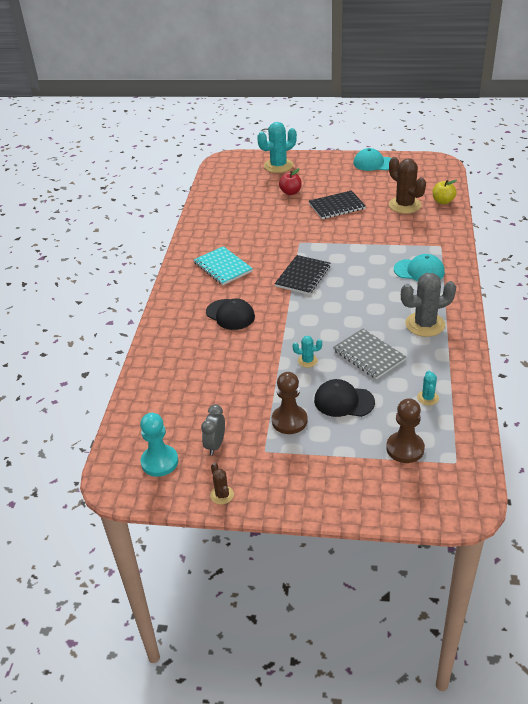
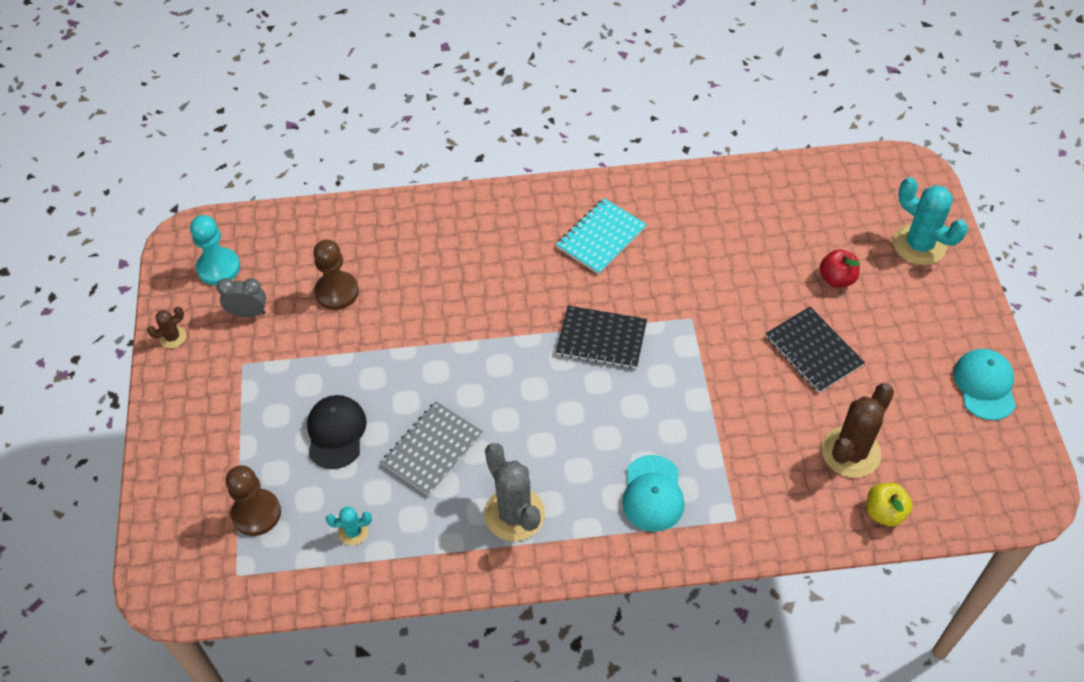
camera: 75 degrees right, 15 degrees up
(230, 314) = (493, 272): black cap -> none
(289, 421) = (295, 379): brown pawn -> brown pawn (337, 292)
(307, 361) = (410, 378): turquoise cactus -> none

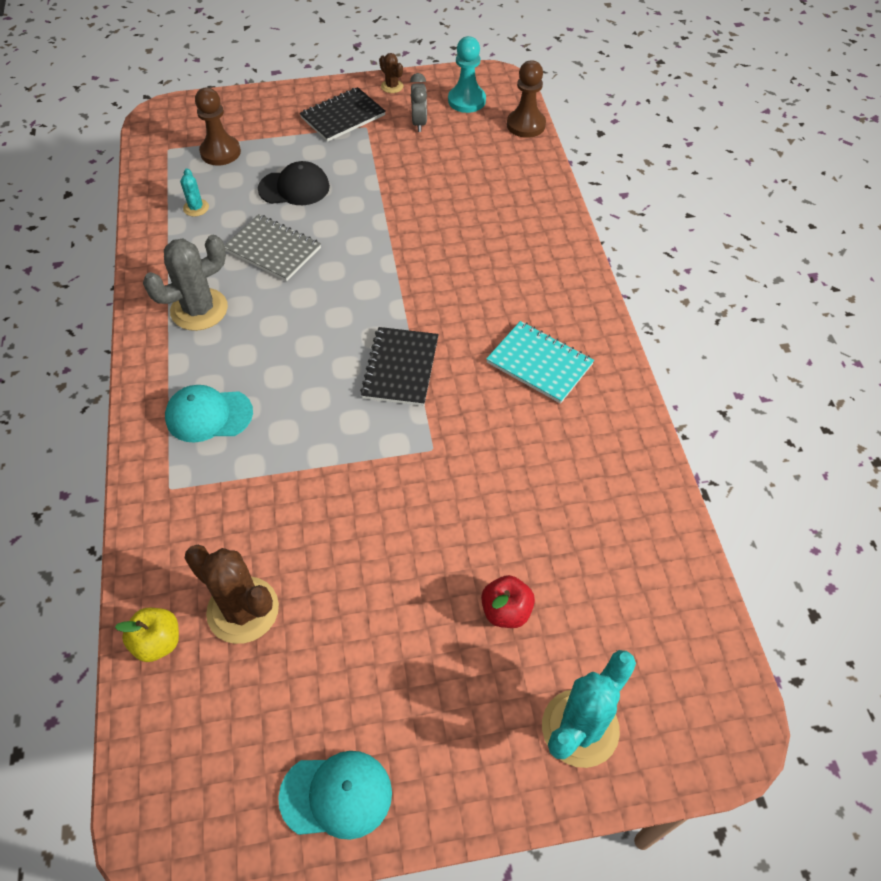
camera: 85 degrees right, 0 degrees up
(337, 292) = (446, 172): brown pawn -> brown pawn (526, 125)
(813, 351) = (389, 576): black notebook -> black notebook (343, 116)

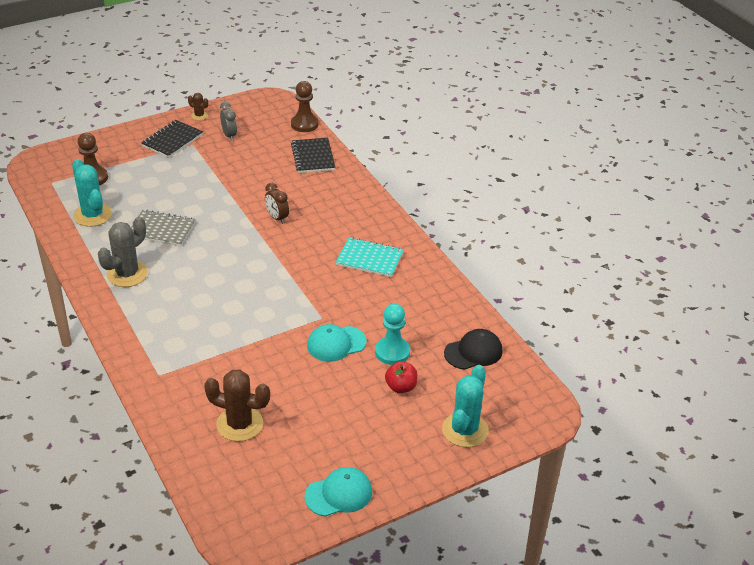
camera: 20 degrees left, 15 degrees down
(158, 642) = (193, 452): yellow apple -> none
(196, 208) = (93, 215): turquoise cactus -> turquoise cactus, size x2.03
(208, 415) = (165, 331): turquoise cap -> turquoise cap (336, 344)
(294, 188) = (158, 190): black cap -> black cap (473, 352)
(400, 368) = (281, 279): black notebook -> black notebook (313, 157)
(433, 265) = (277, 218): none -> brown clock
(466, 101) = (257, 116): turquoise pawn -> turquoise pawn (392, 352)

